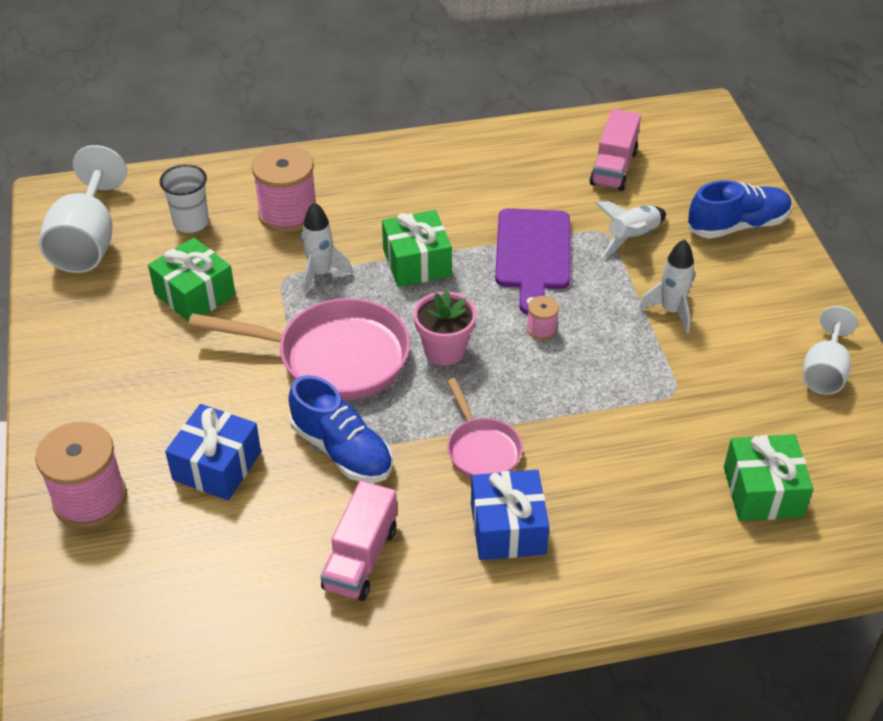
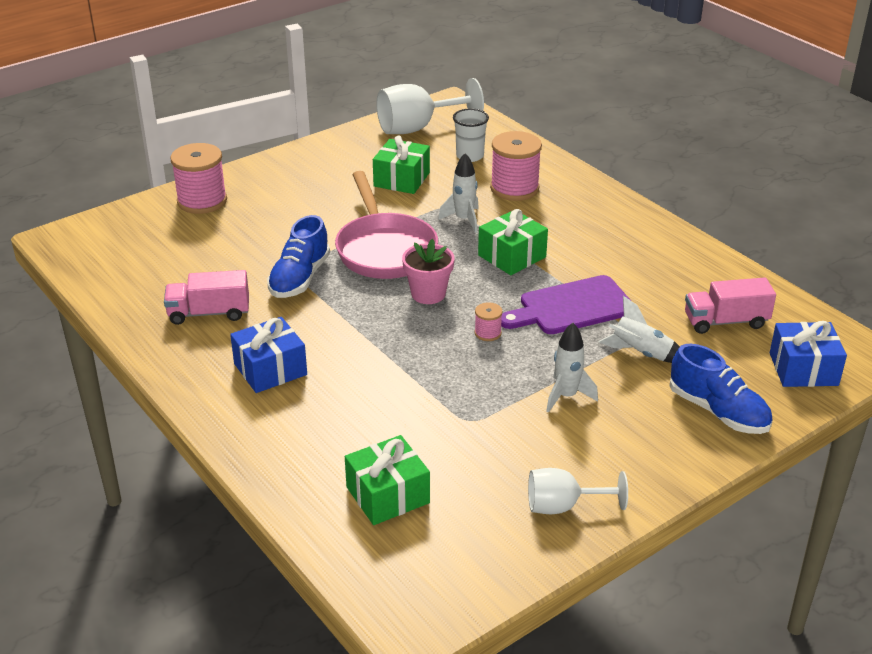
camera: 65 degrees right, 10 degrees down
(217, 466) = (255, 235): blue gift -> blue gift (803, 369)
(481, 449) = (339, 337): pink pan -> none

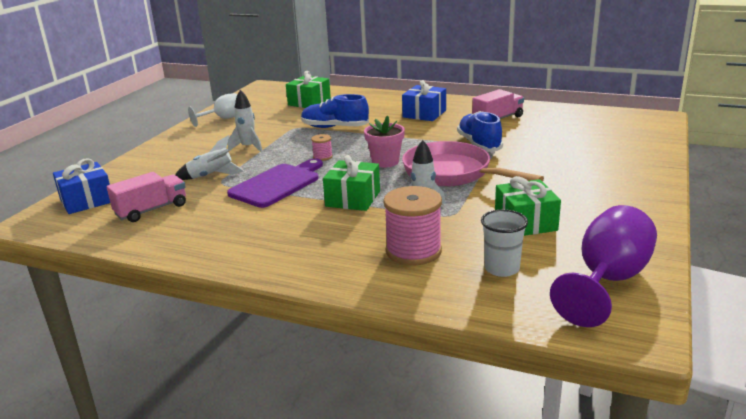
camera: 150 degrees right, 10 degrees down
(202, 201) = (633, 158): pink spool -> none
(418, 128) = (607, 281): white goblet -> purple goblet
(718, 411) = (148, 166): blue shoe -> blue shoe (335, 127)

